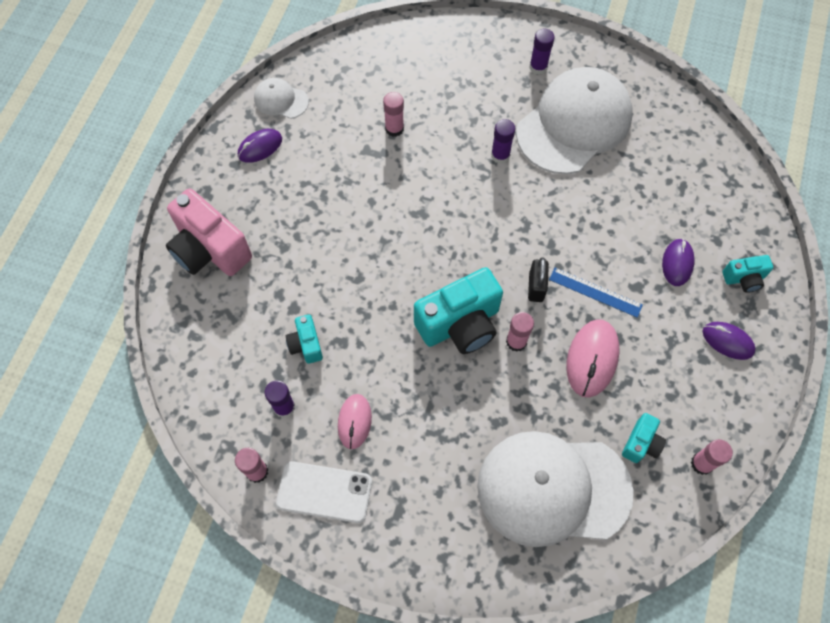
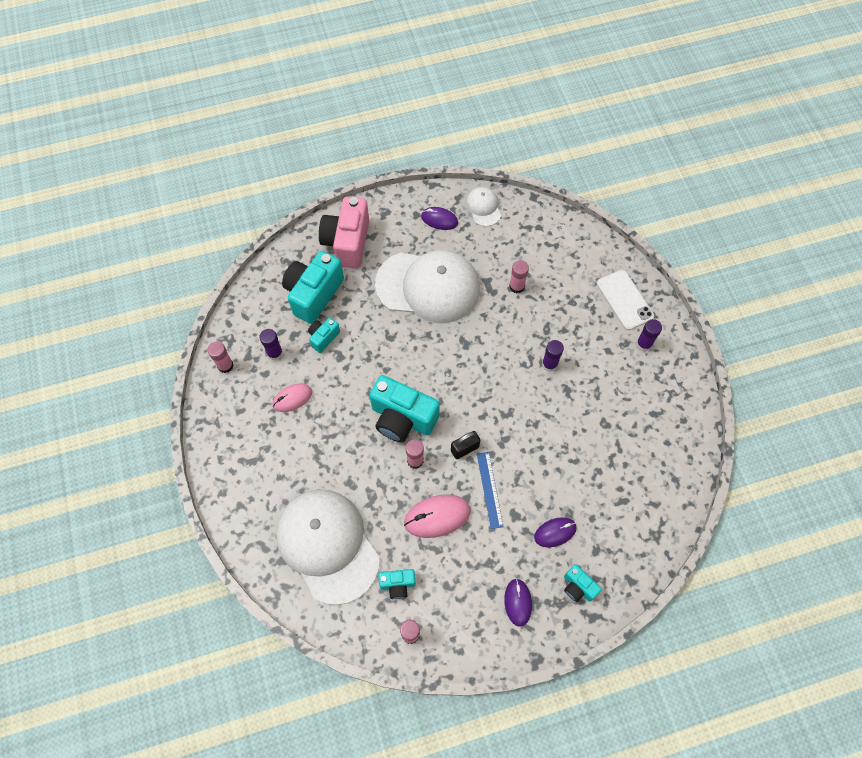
camera: 55 degrees right, 0 degrees up
(244, 322) = (313, 294): none -> turquoise camera
(324, 492) = (237, 411): white phone -> white phone (624, 300)
(574, 123) = (615, 396): white cap -> white cap (428, 286)

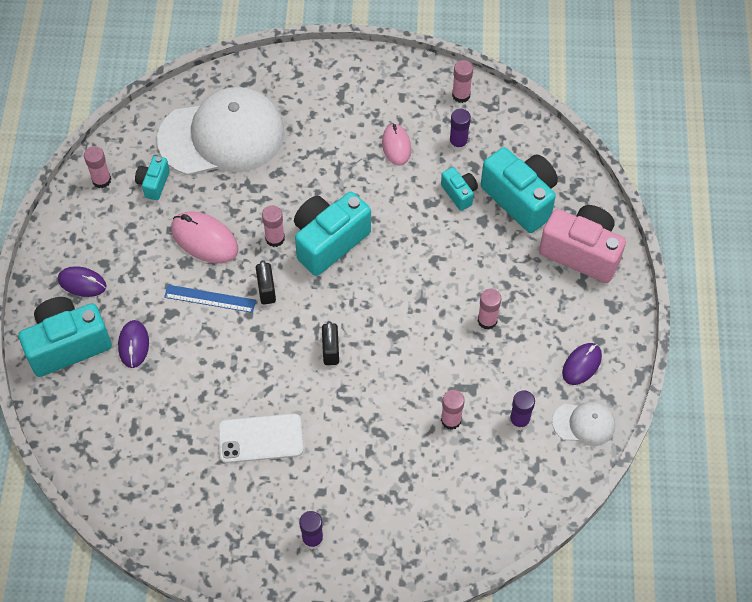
camera: 110 degrees right, 5 degrees down
(428, 286) = (487, 320): white cap -> pink glue stick
(437, 517) = (204, 239): pink mouse -> pink mouse turned 60 degrees counterclockwise
(497, 383) = (330, 350): none -> black padlock
(549, 364) = (331, 417): purple glue stick -> purple glue stick (519, 420)
(578, 587) = (68, 345): turquoise camera -> turquoise camera, size x2.00
(624, 300) = (383, 543): white phone -> white phone (260, 438)

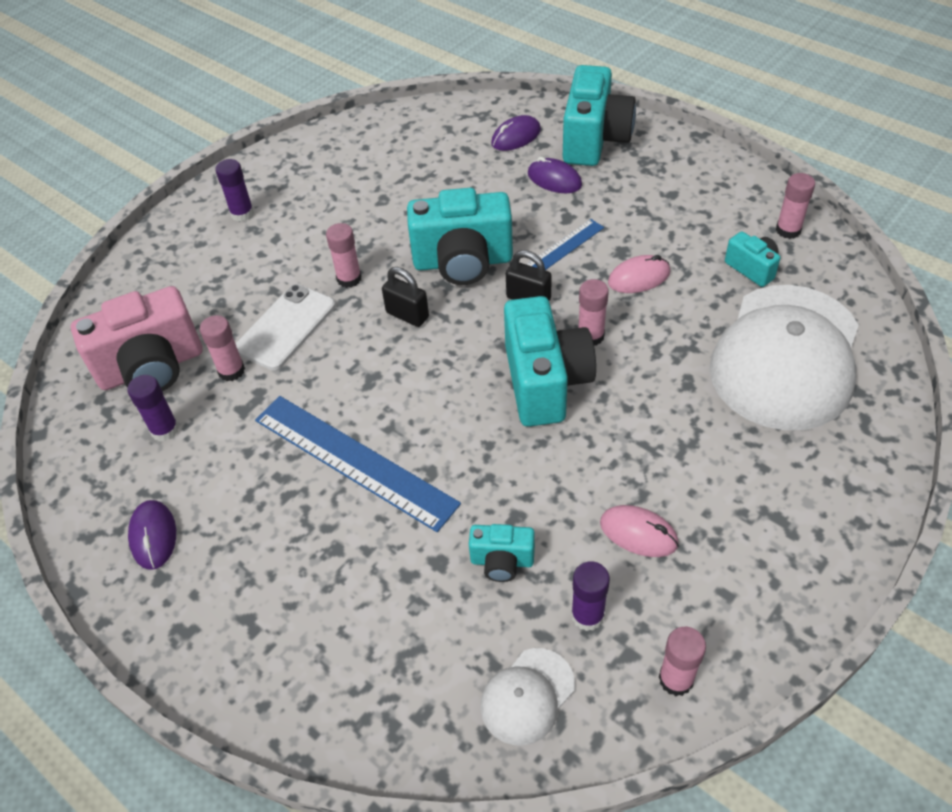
camera: 130 degrees right, 10 degrees down
(82, 283) = (659, 171): purple mouse -> purple mouse (516, 137)
(204, 239) = (639, 278): pink mouse -> pink mouse, size x0.65
(260, 438) = (370, 222): white phone -> white phone (286, 327)
(457, 301) = (354, 460): none -> blue ruler
(487, 320) = (302, 475): pink glue stick -> pink glue stick (349, 279)
(520, 199) = (432, 634): turquoise camera -> turquoise camera (463, 262)
(581, 252) = (286, 652): pink camera -> pink camera (152, 368)
(584, 424) = (93, 488): white cap -> white cap (527, 696)

